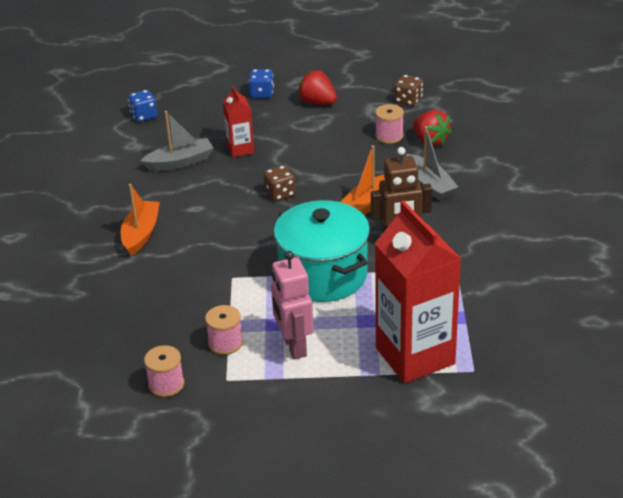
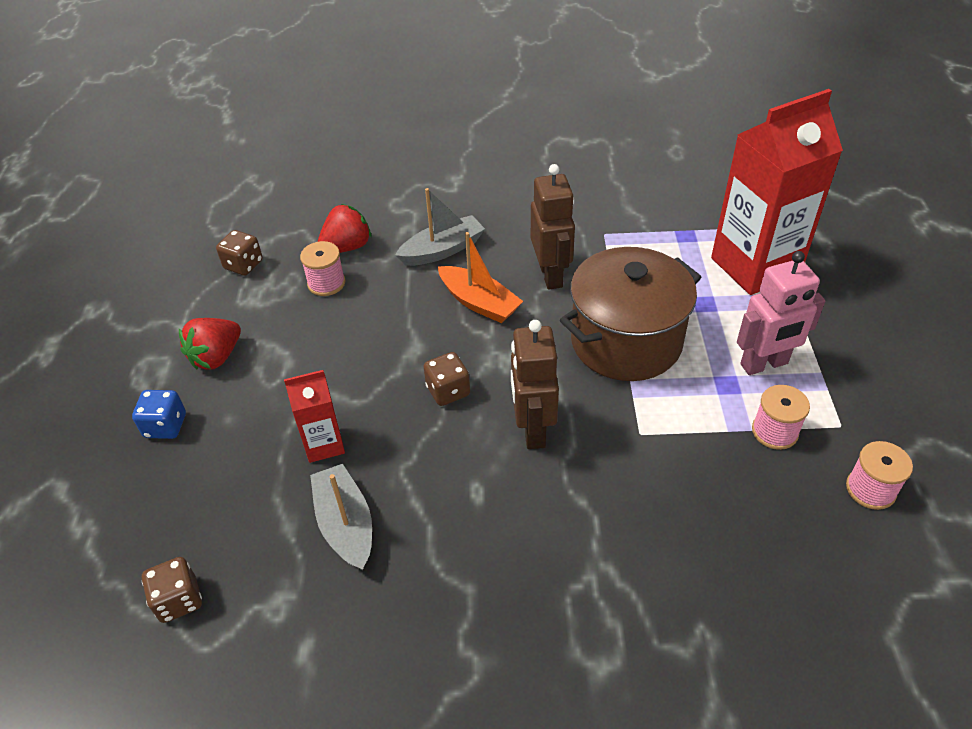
camera: 90 degrees left, 10 degrees up
(141, 234) = (543, 560): orange boat -> none
(144, 116) = (179, 600): blue dice -> brown dice
(241, 230) = (532, 430): none -> brown robot
(323, 275) = (626, 341): turquoise pot -> brown pot

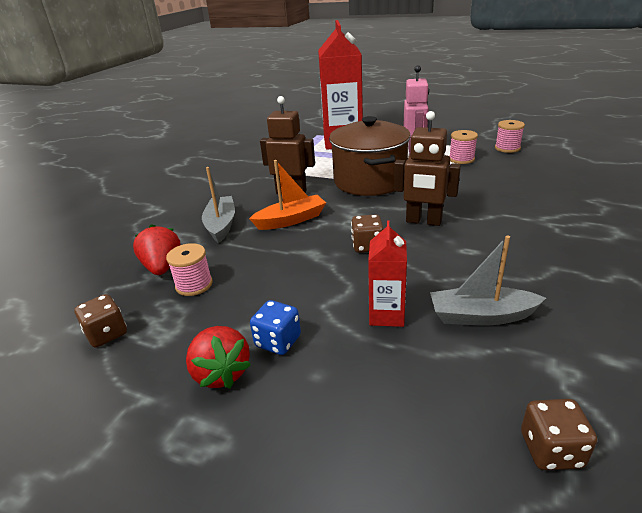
camera: 65 degrees left, 15 degrees down
(165, 426) = (292, 432): blue dice -> blue dice (278, 341)

